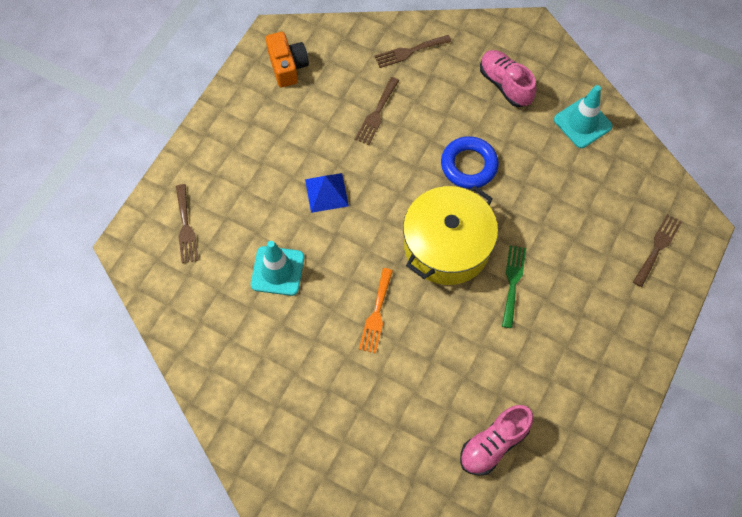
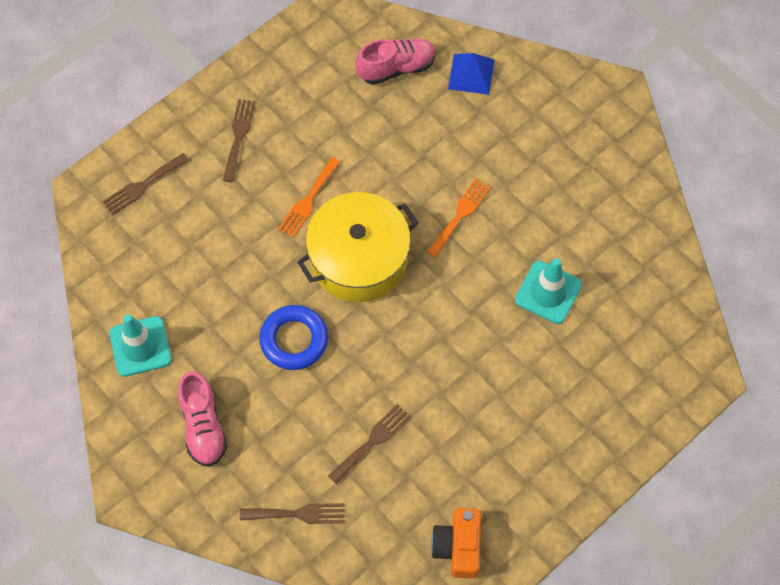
camera: 160 degrees left, 0 degrees up
(186, 227) = (636, 375): brown fork -> brown fork (239, 136)
(326, 192) = (466, 362): blue pyramid -> blue pyramid (471, 74)
(513, 282) = (308, 200): green fork -> orange fork

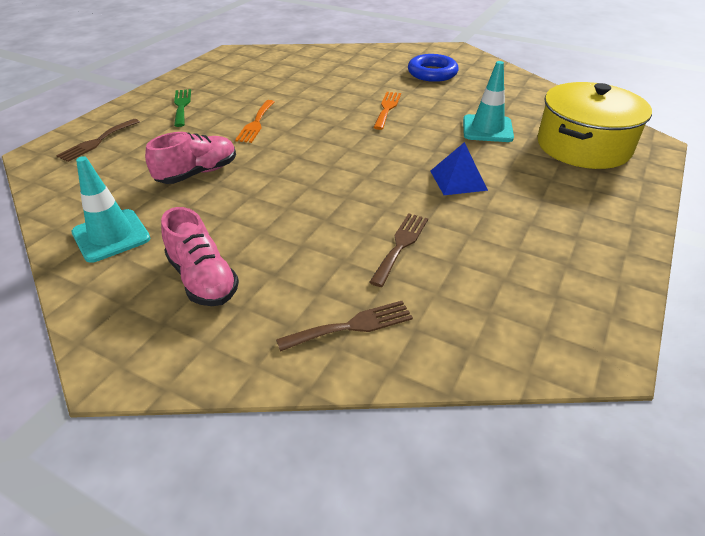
camera: 20 degrees left, 25 degrees down
(239, 136) = (182, 106): brown fork -> green fork
(294, 340) = (280, 197): blue ring -> blue ring (432, 73)
(359, 259) = (317, 142): yellow pot -> yellow pot (583, 146)
(396, 68) = (295, 63): pink shoe -> pink shoe (197, 173)
(458, 547) = (554, 304): orange camera -> none
(471, 74) = (351, 57): blue pyramid -> blue pyramid (458, 180)

